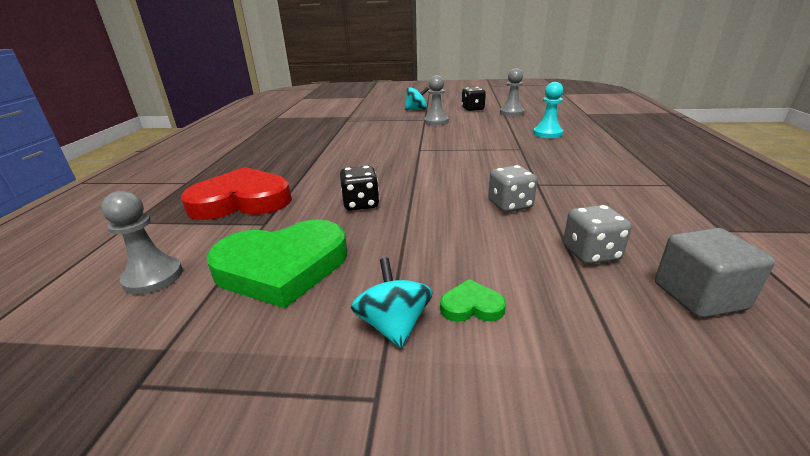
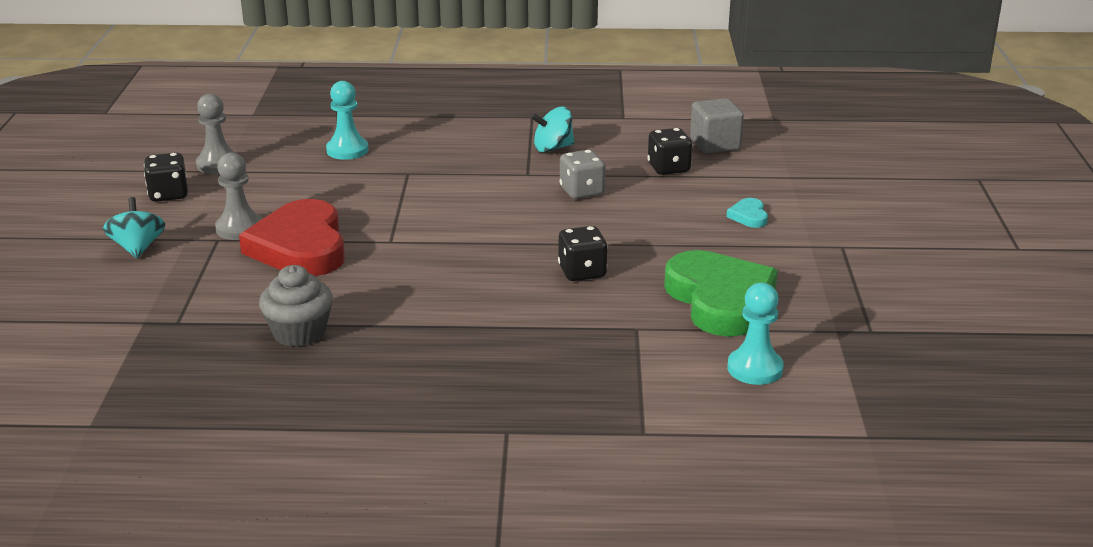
camera: 95 degrees left, 0 degrees up
(153, 277) = (755, 368): grey pawn -> turquoise pawn
(241, 201) = (576, 358): red heart -> red heart (300, 247)
(323, 138) = (299, 333): none -> grey cupcake
(393, 325) = (779, 243): turquoise spinning top -> turquoise spinning top (553, 148)
(471, 306) = (749, 216): green heart -> turquoise heart
(590, 253) = (668, 168): grey dice -> black dice

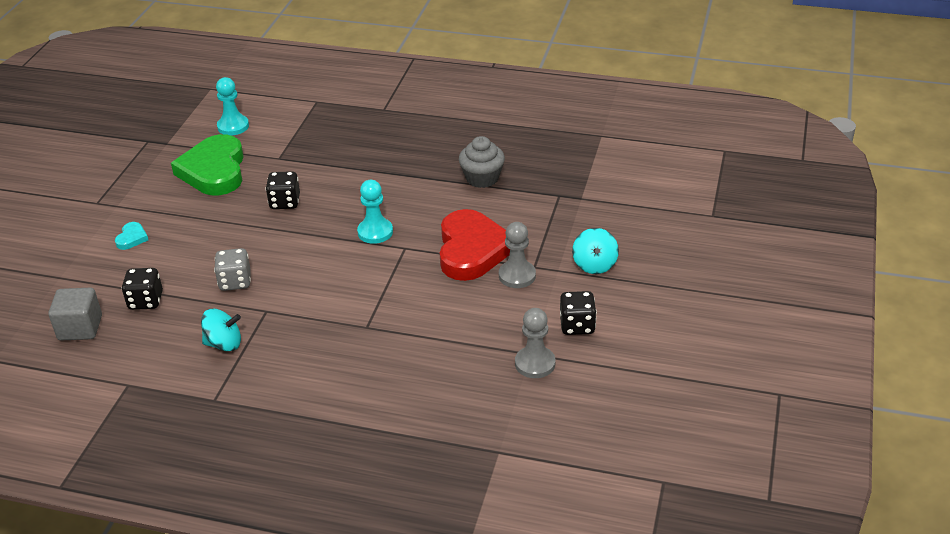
camera: 165 degrees left, 10 degrees up
(347, 150) = (412, 368): turquoise pawn -> turquoise pawn (375, 232)

